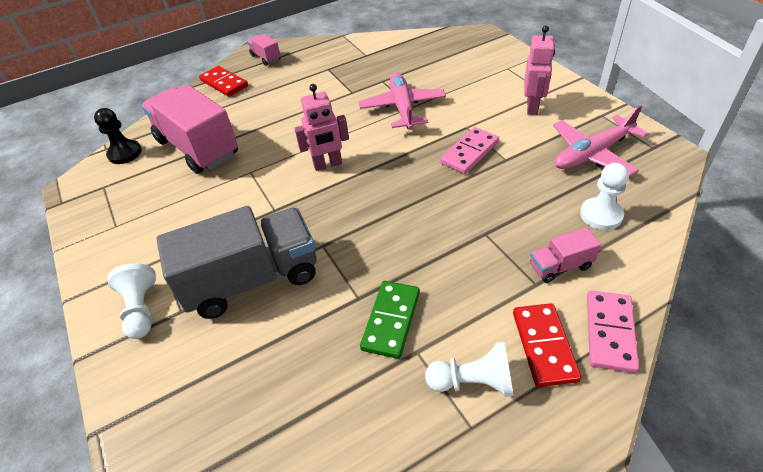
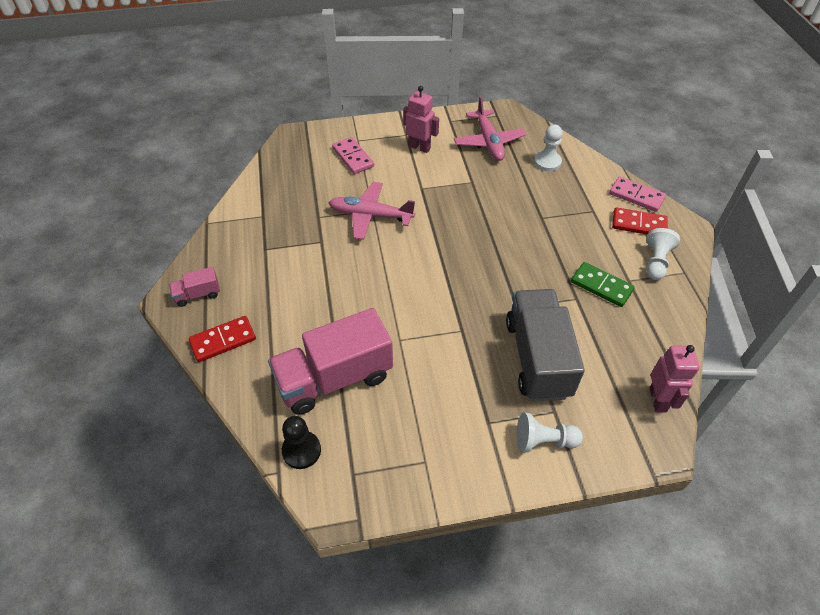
camera: 75 degrees left, 5 degrees up
(328, 165) = (421, 283): pink robot -> pink robot (658, 399)
(469, 152) = (454, 197): pink domino -> pink domino (353, 157)
(560, 266) = (582, 195): pink truck -> none

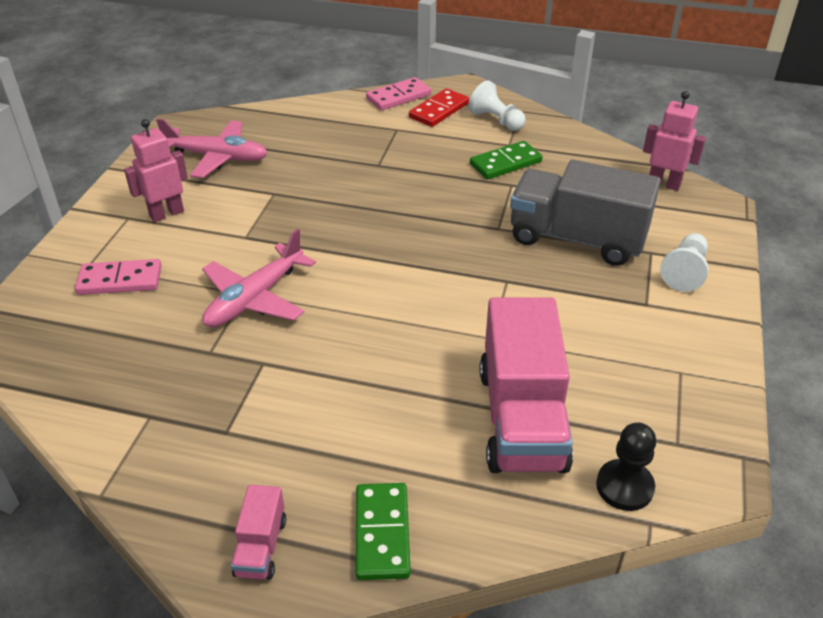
camera: 65 degrees left, 10 degrees down
(223, 340) = (382, 533): red domino -> green domino
(547, 162) = (295, 130): white pawn -> none

